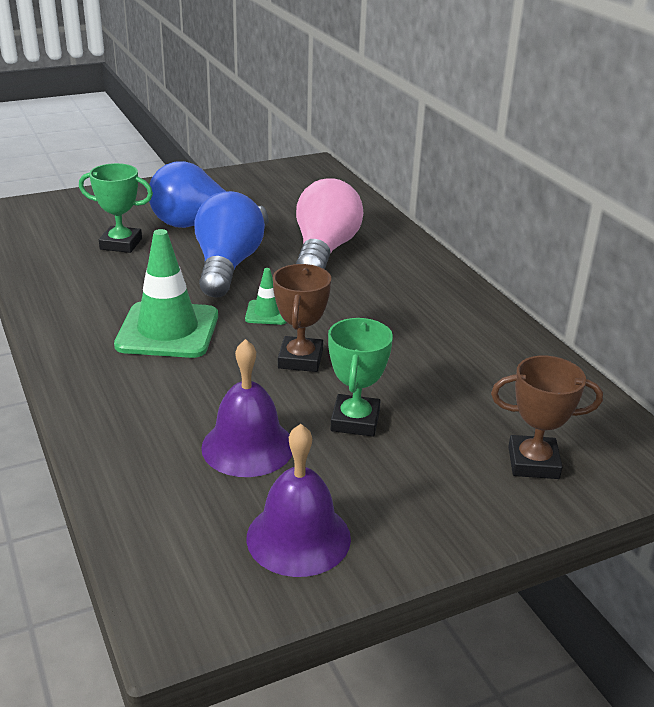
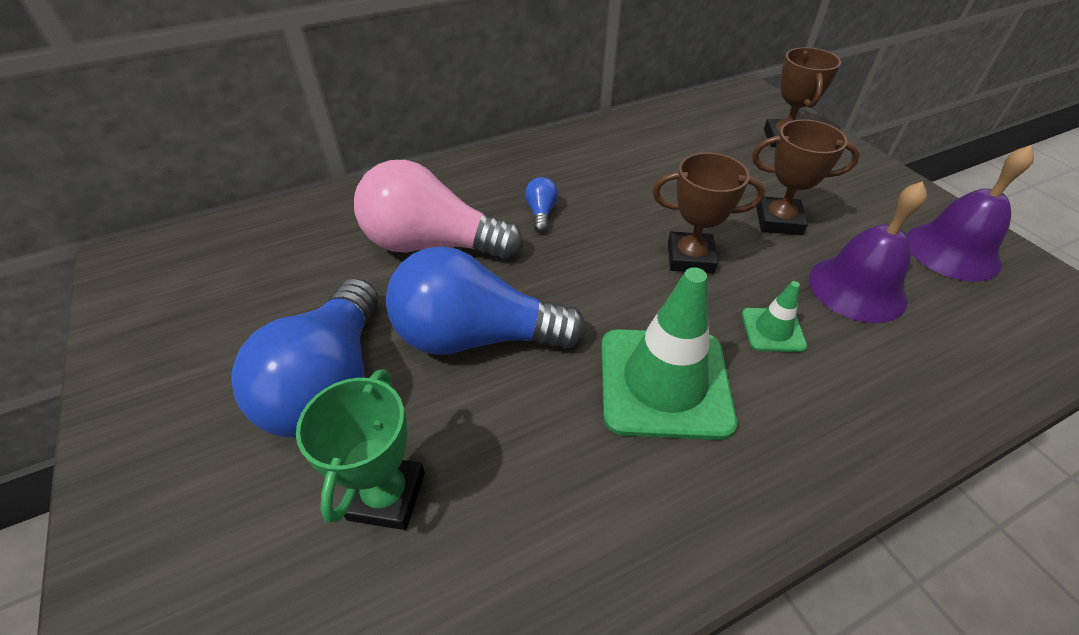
camera: 90 degrees left, 15 degrees up
(267, 313) = (598, 288): green traffic cone -> green traffic cone (773, 330)
(355, 421) = (778, 221): green trophy -> brown trophy
(365, 294) = (541, 213): none -> blue light bulb

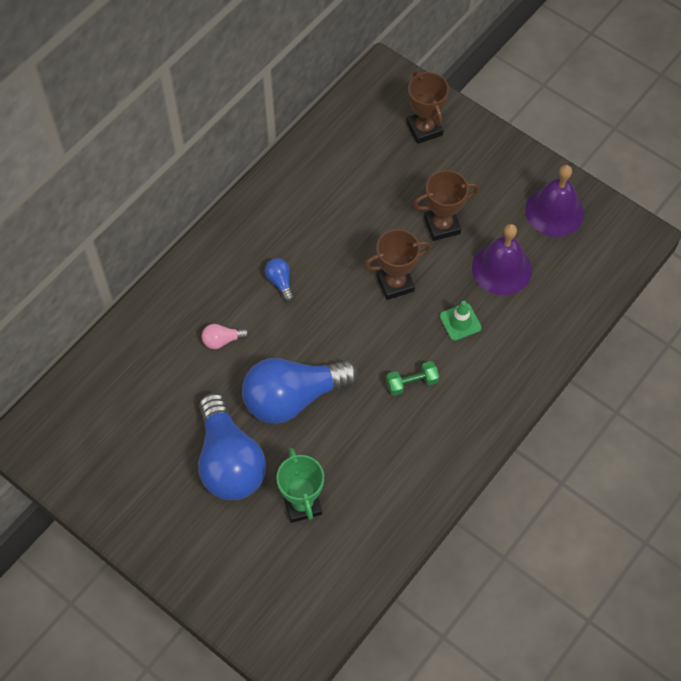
camera: 25 degrees left, 15 degrees up
(432, 244) = (222, 340): pink light bulb -> pink light bulb, size x0.40
(664, 382) = (411, 383): green traffic cone -> green dumbbell

